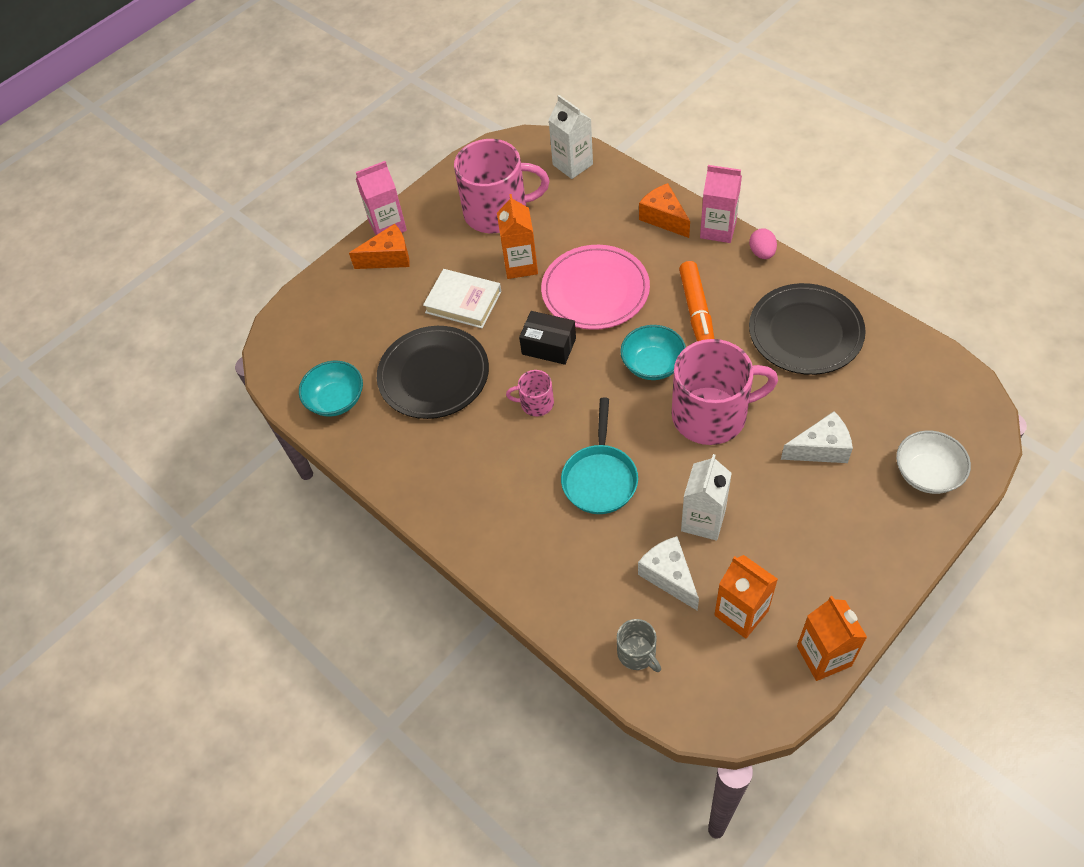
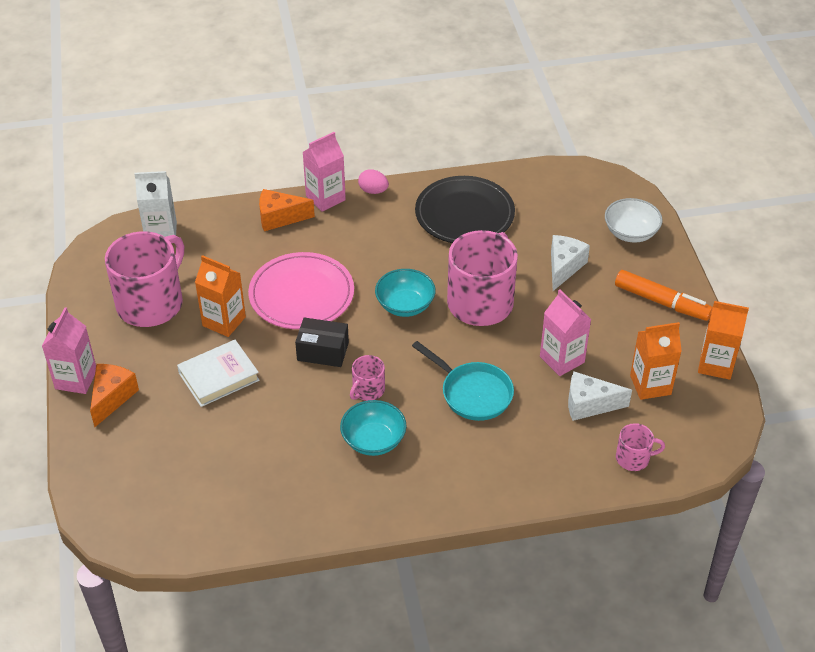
camera: 60 degrees left, 10 degrees down
(336, 400) = (223, 516): turquoise bowl -> turquoise bowl (373, 440)
(433, 375) = (271, 437): black plate -> none
(549, 346) = (323, 351): black box -> black box turned 45 degrees clockwise
(637, 653) = (633, 458): grey mug -> pink mug
(696, 311) = (385, 254): orange marker -> orange marker (661, 302)
(703, 520) = (562, 359): white carton -> pink carton

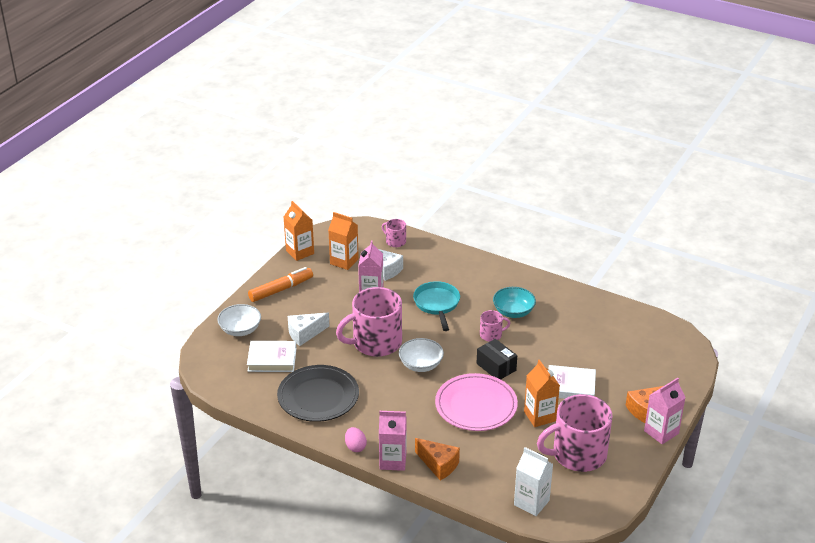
camera: 140 degrees left, 10 degrees down
(405, 305) = (421, 365): turquoise bowl -> white bowl
(556, 222) = (272, 359): none -> white book
(661, 302) = (281, 289): orange marker -> orange marker turned 75 degrees clockwise

